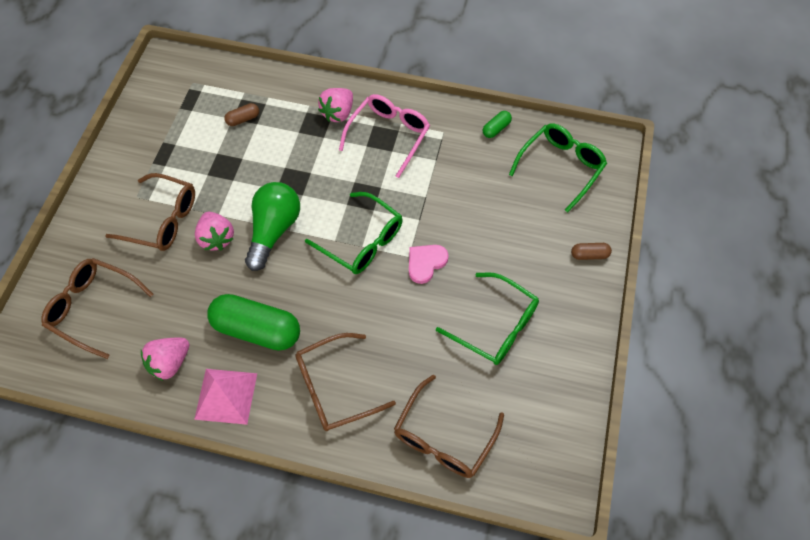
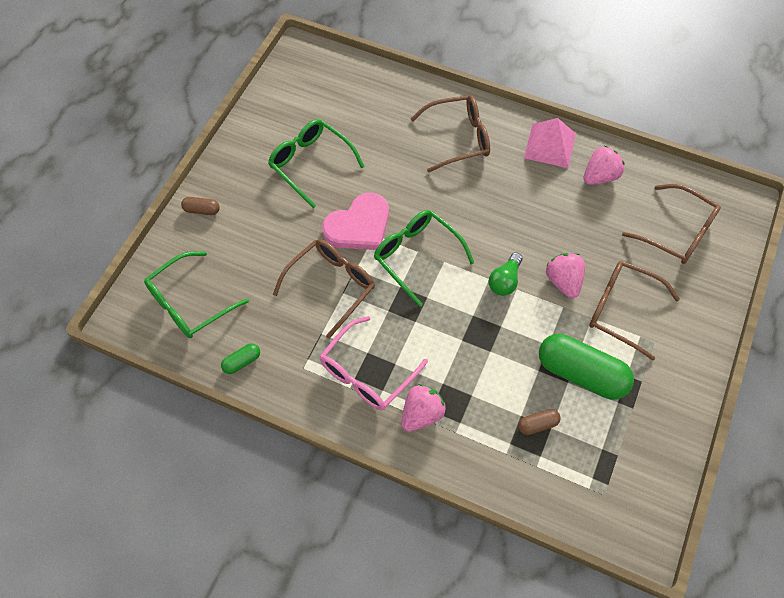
camera: 170 degrees left, 0 degrees up
(257, 329) = (523, 191): green capsule -> green capsule (581, 373)
(274, 230) = (505, 281): green light bulb -> green light bulb, size x0.59
(426, 263) = (359, 226): pink heart -> pink heart, size x1.61
(443, 437) = (377, 94): brown glasses -> brown glasses (331, 286)

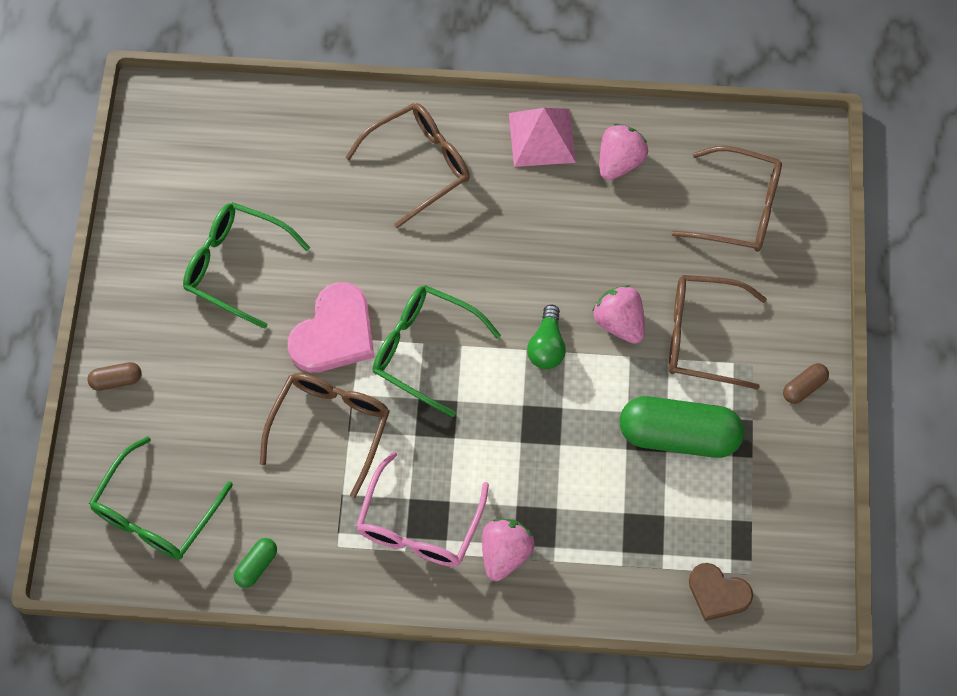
camera: 20 degrees left, 5 degrees up
(537, 425) = (647, 517): brown capsule -> brown capsule (804, 387)
(573, 500) = (718, 593): none -> brown heart

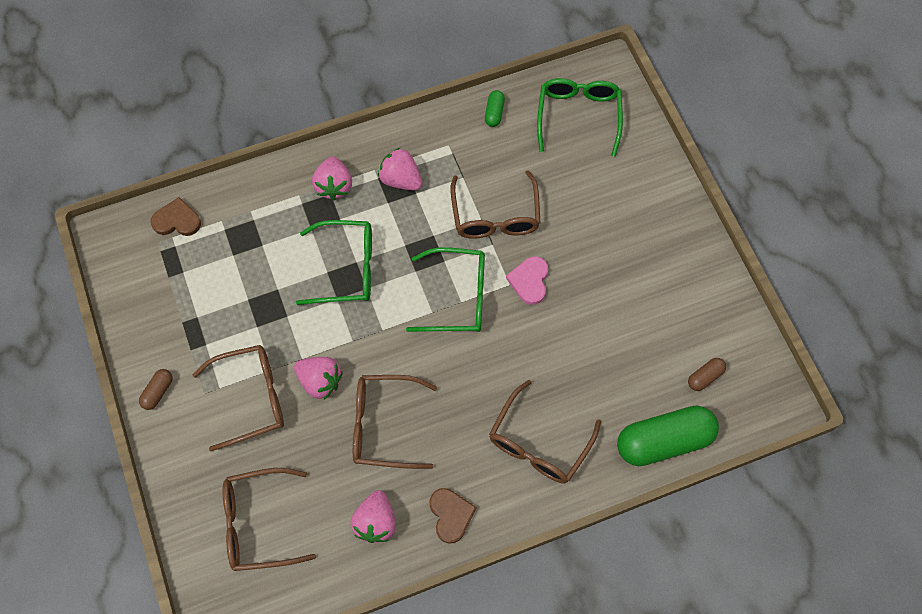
camera: 155 degrees right, 0 degrees up
(116, 380) = (660, 184): brown capsule -> brown capsule (705, 377)
(236, 266) = (630, 298): green glasses -> green glasses (346, 268)
(334, 333) = (529, 281): pink heart -> pink heart, size x0.62
(419, 525) = (401, 179): pink glasses -> pink strawberry
(542, 137) = (451, 515): pink pyramid -> brown heart
(547, 346) = (368, 339): green light bulb -> none
(570, 248) = (384, 425): none -> brown glasses
(678, 435) = (242, 315): green capsule -> green capsule (664, 441)

